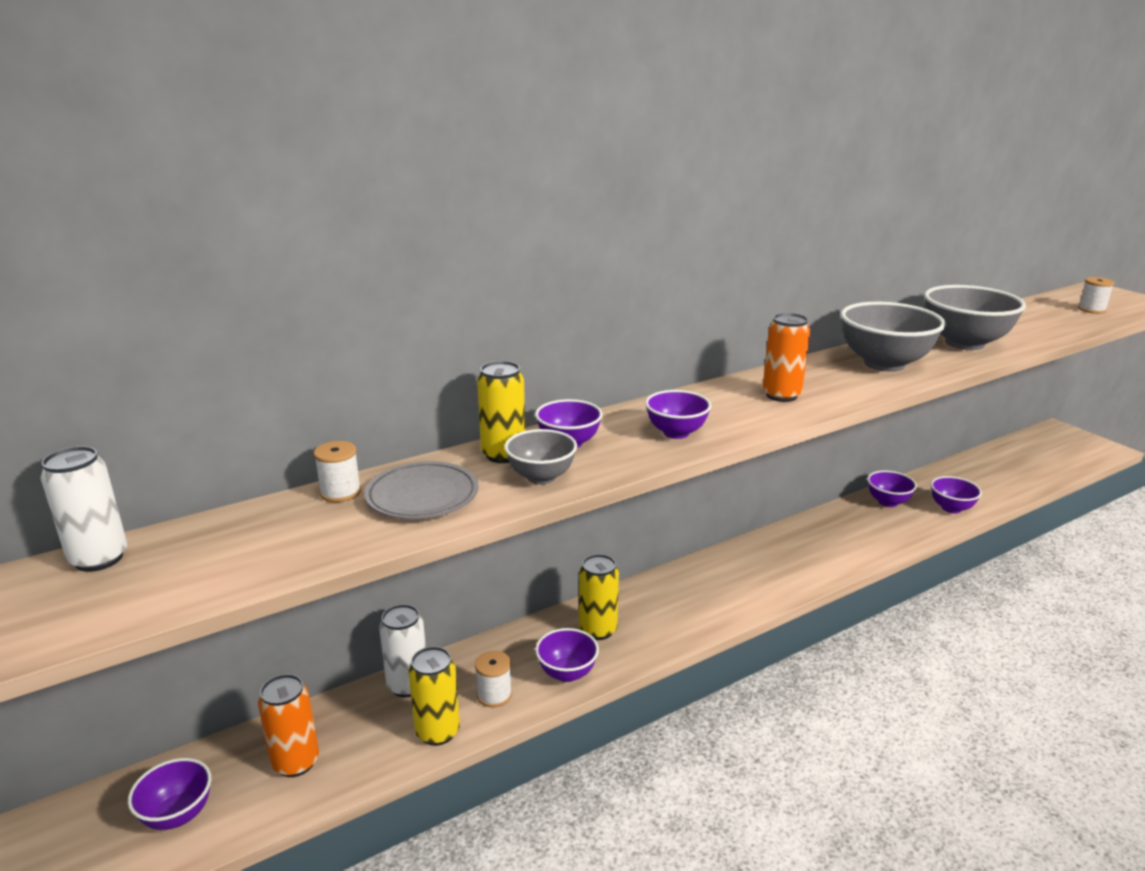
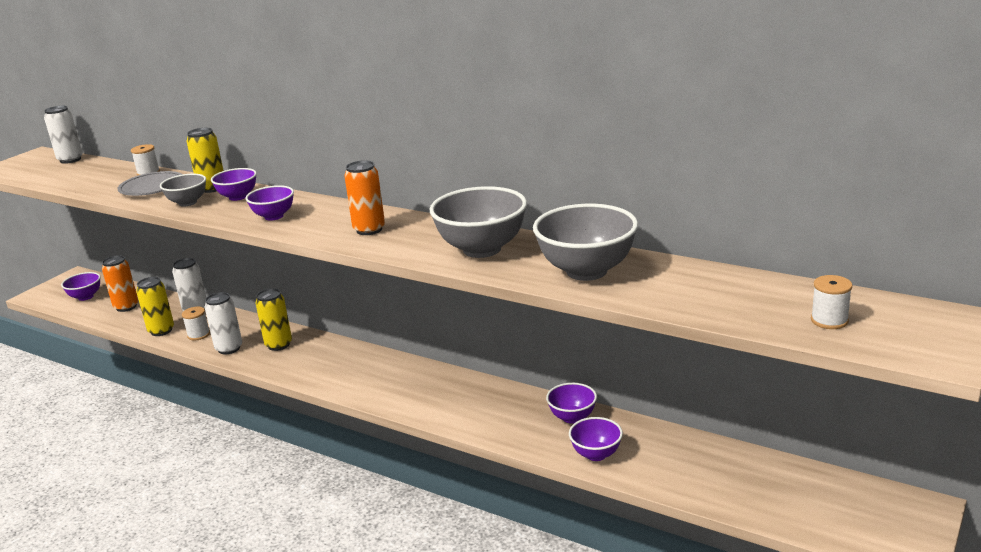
camera: 65 degrees right, 0 degrees up
(567, 673) = (229, 348): purple bowl -> white can

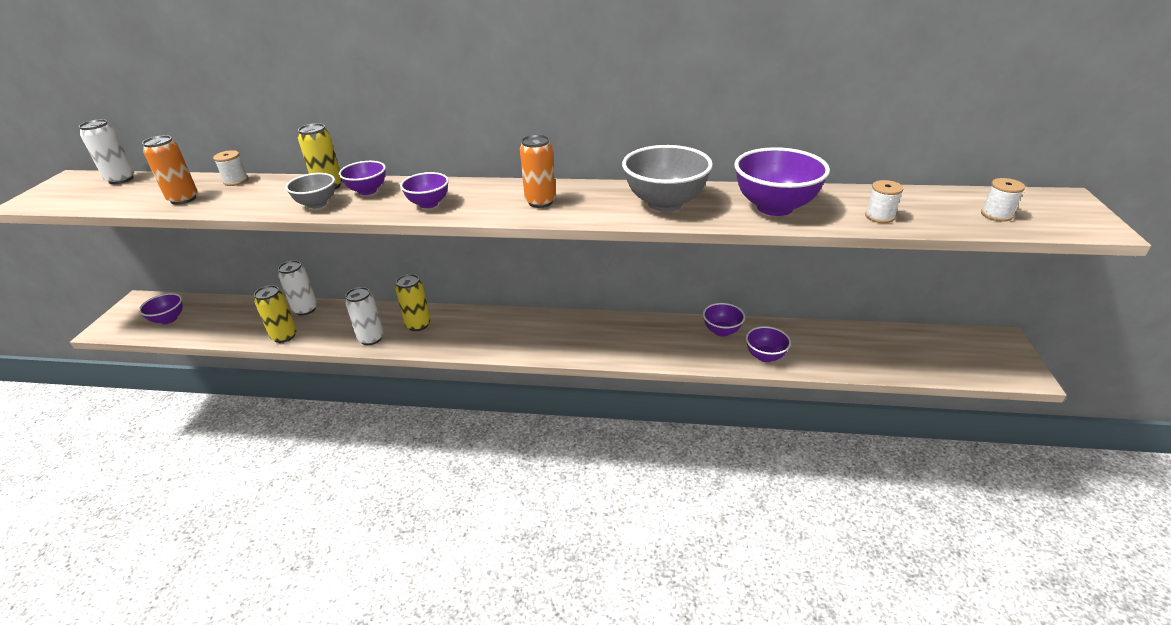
camera: 25 degrees left, 10 degrees up
(126, 307) = (225, 320): orange can -> orange can (183, 199)
(152, 187) = (257, 194): grey plate -> none
(198, 335) = (328, 332): white spool -> white spool (879, 216)
(586, 271) = (775, 207): grey bowl -> purple bowl

